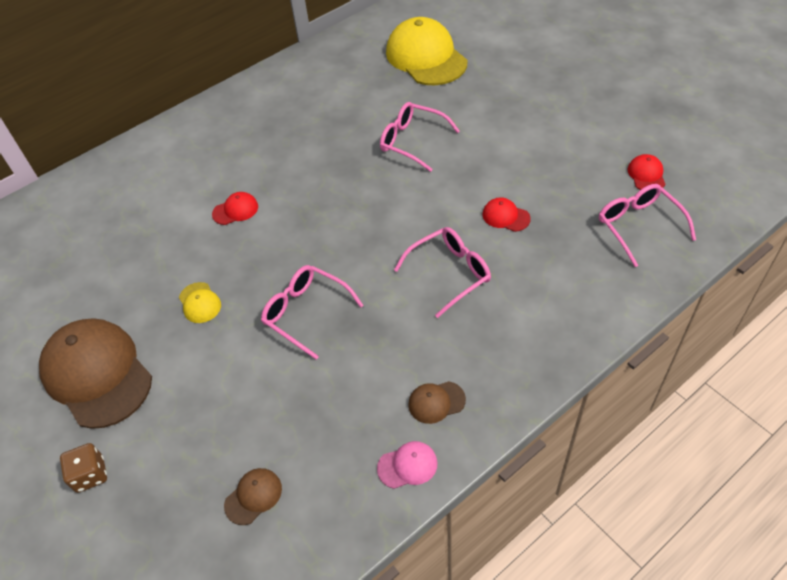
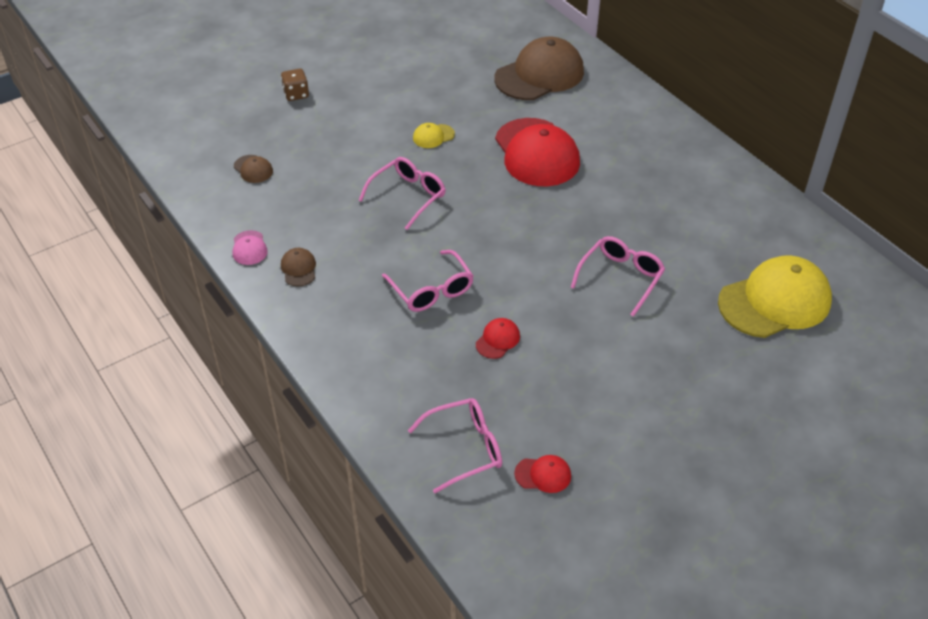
camera: 90 degrees right, 5 degrees down
(97, 374) = (378, 89): brown cap -> brown cap (539, 75)
(235, 210) = (536, 153): red cap -> red cap, size x2.36

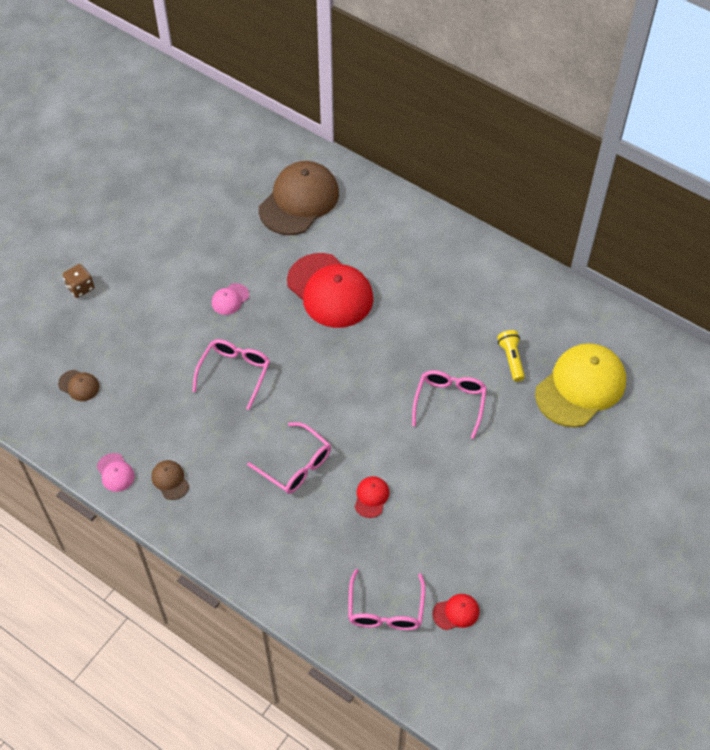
camera: 20 degrees left, 10 degrees up
(433, 136) = (230, 299): yellow cap -> pink cap
(465, 448) = (385, 610): pink glasses -> pink glasses turned 135 degrees clockwise
(705, 257) = (511, 359): none -> yellow flashlight

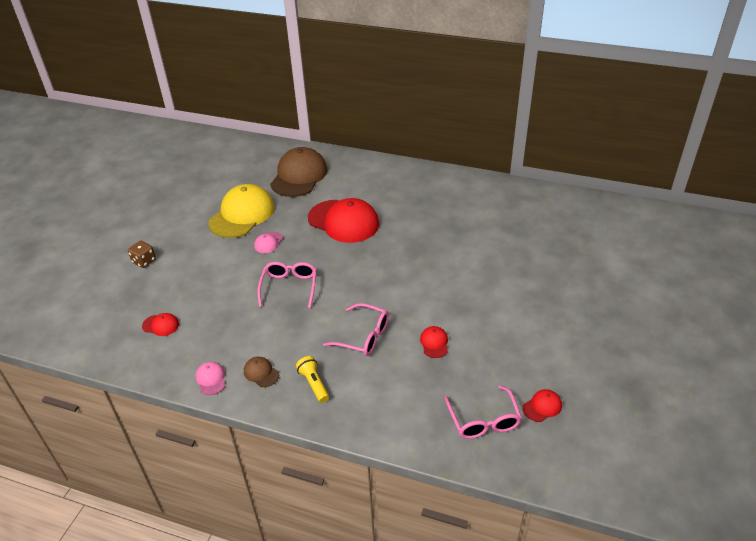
camera: 15 degrees left, 15 degrees down
(79, 385) = (160, 325): brown cap -> red cap
(115, 472) = (211, 379): pink cap -> pink cap turned 150 degrees counterclockwise
(450, 402) = (465, 267): pink glasses -> none
(511, 359) = (496, 232): yellow flashlight -> yellow flashlight (314, 384)
(580, 387) = (555, 236): yellow cap -> yellow cap (242, 215)

